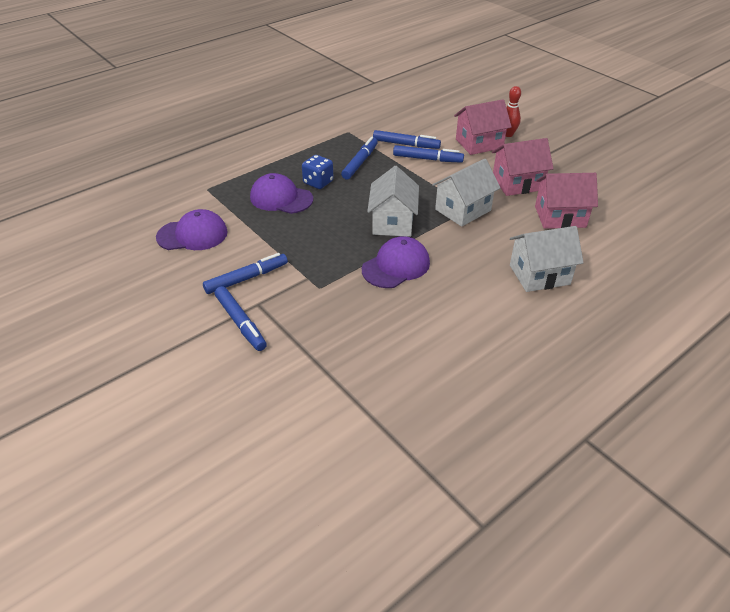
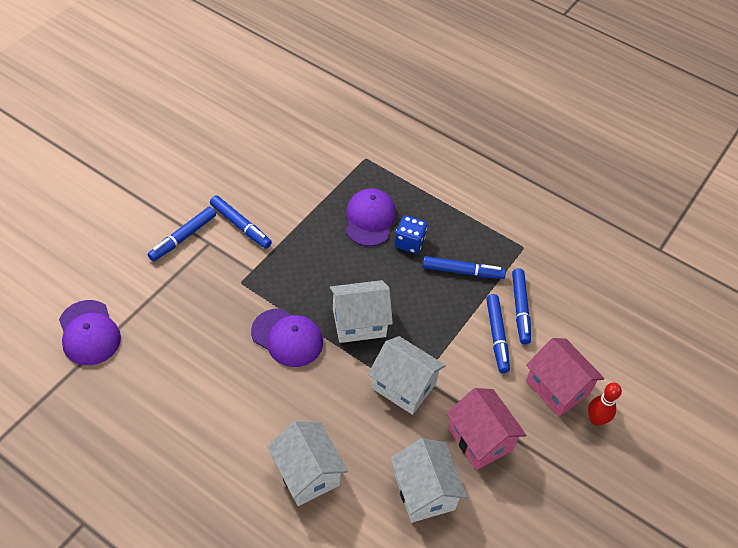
camera: 70 degrees right, 10 degrees up
(192, 235) = (291, 170): purple cap -> purple cap (89, 333)
(560, 217) = (424, 491): pink house -> white house

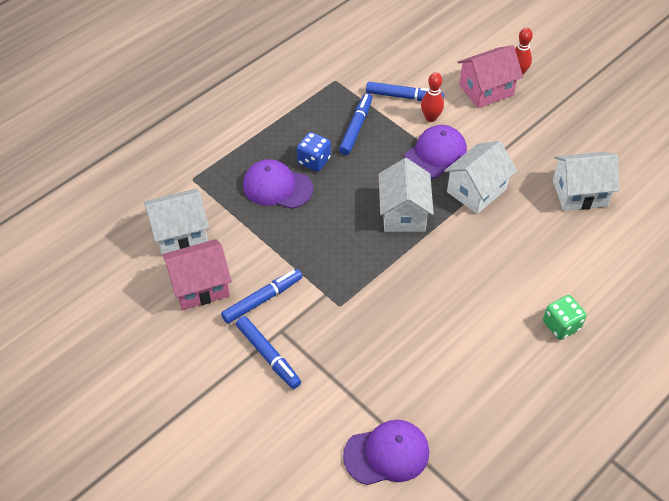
camera: 75 degrees left, 0 degrees up
(238, 474) = (561, 325): none -> green dice
(287, 338) = (414, 272): purple cap -> purple cap (435, 154)
(307, 473) = (561, 273): white house -> white house (180, 234)
(480, 439) = (532, 148): pink house -> pink house (200, 286)
(496, 336) = (430, 118): blue marker -> red bowling pin

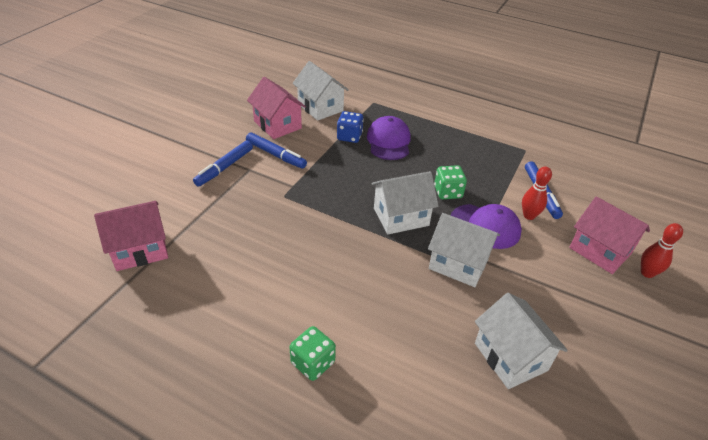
camera: 70 degrees right, 10 degrees down
(314, 161) = (427, 155): blue dice -> blue dice (349, 136)
(356, 128) = (480, 171): blue marker -> none
(379, 165) = (448, 192): none -> green dice
(387, 454) = (140, 250): purple cap -> pink house

